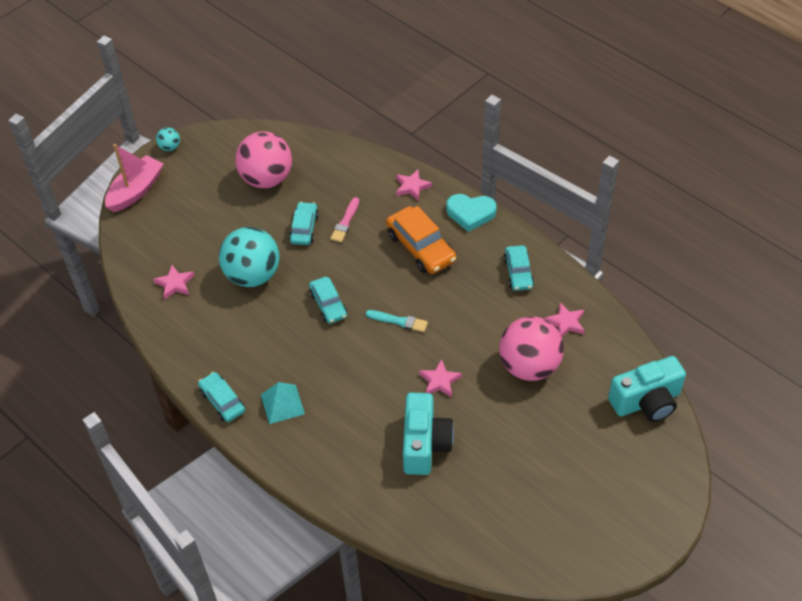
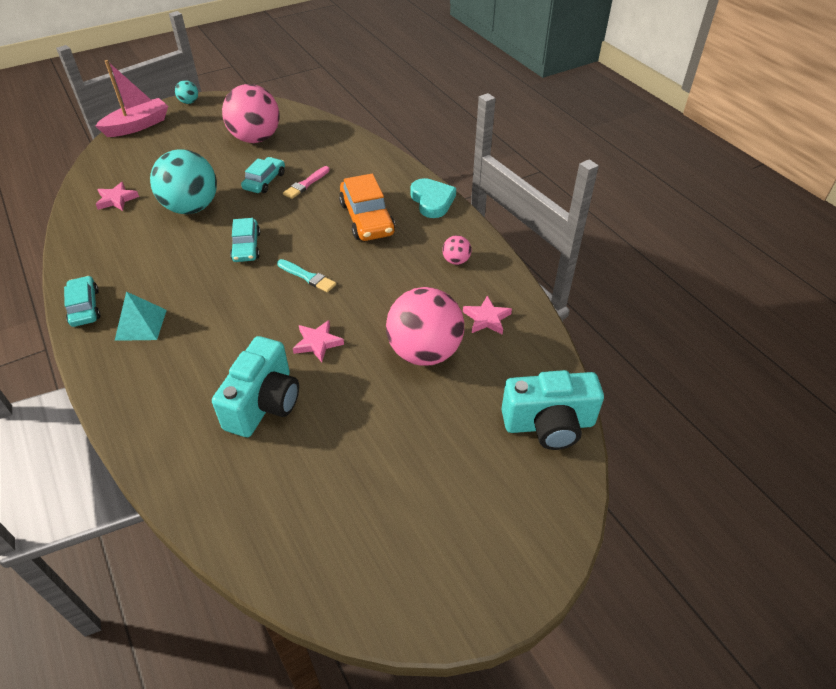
camera: 15 degrees right, 5 degrees down
(412, 187) = (386, 169): pink star -> none
(470, 213) = (432, 201): turquoise heart -> turquoise heart turned 135 degrees counterclockwise
(518, 272) = (456, 261): turquoise car -> pink ball

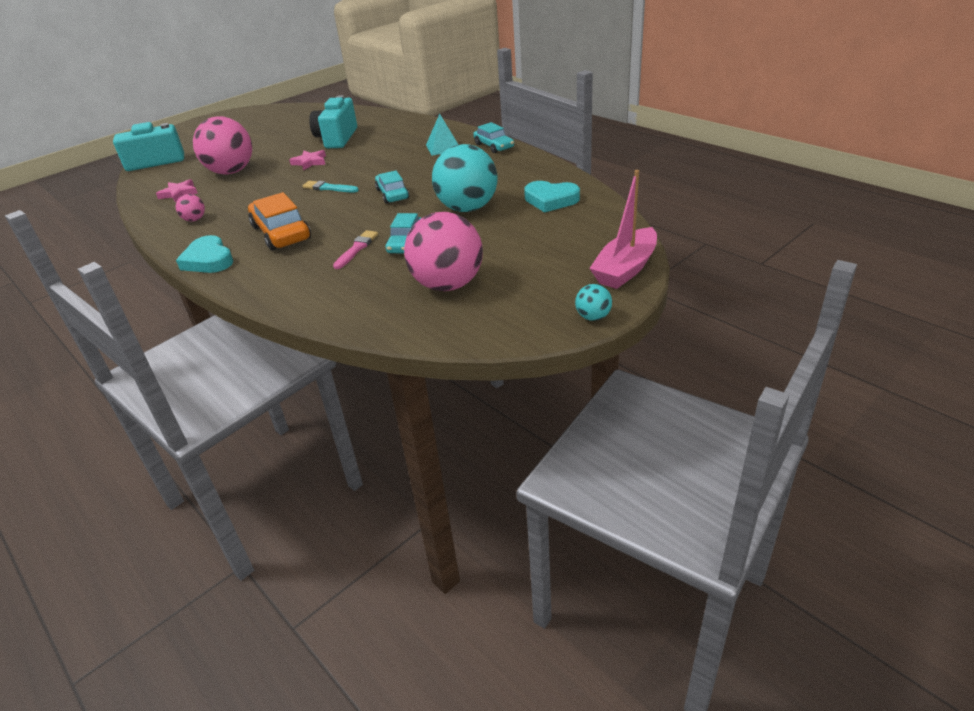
camera: 170 degrees right, 10 degrees down
(117, 199) = (551, 200): pink star -> turquoise heart

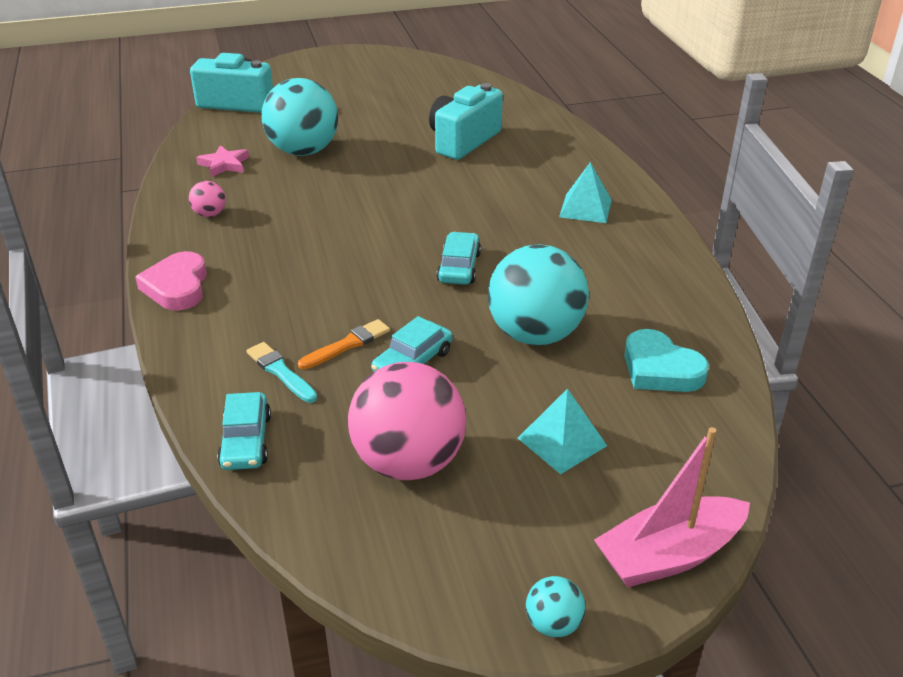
camera: 25 degrees right, 0 degrees up
(208, 260) = (177, 286): turquoise heart -> pink heart
(231, 172) = (303, 151): pink ball -> turquoise ball
(281, 233) = (284, 277): orange car -> none
(310, 162) = (401, 170): pink star -> none
(329, 188) = (391, 224): turquoise brush -> turquoise brush (280, 372)
(356, 249) = (347, 345): pink brush -> orange brush
(494, 146) = (655, 232): turquoise car -> turquoise car (246, 441)
(526, 246) = (562, 441): none -> turquoise pyramid

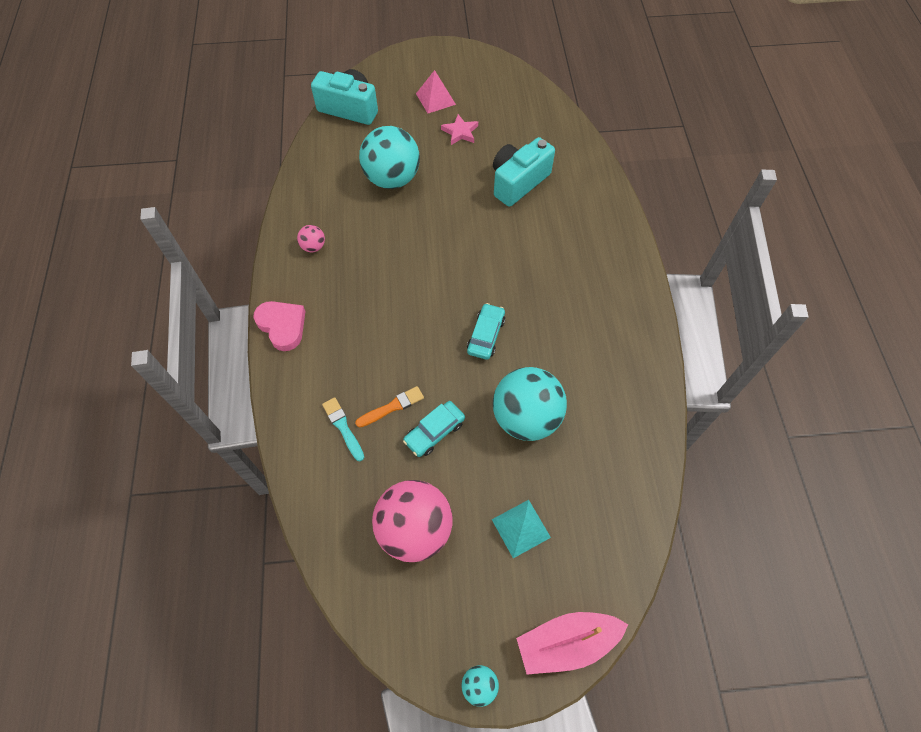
camera: 10 degrees right, 25 degrees up
(177, 286) = (282, 326): pink heart -> pink heart turned 135 degrees clockwise
(224, 164) = (330, 187): pink star -> pink star (460, 132)
(246, 441) = (312, 491): turquoise car -> none
(344, 88) = (435, 99): none -> pink pyramid
(585, 208) = (596, 280): turquoise pyramid -> none
(660, 369) = (607, 468): turquoise heart -> none

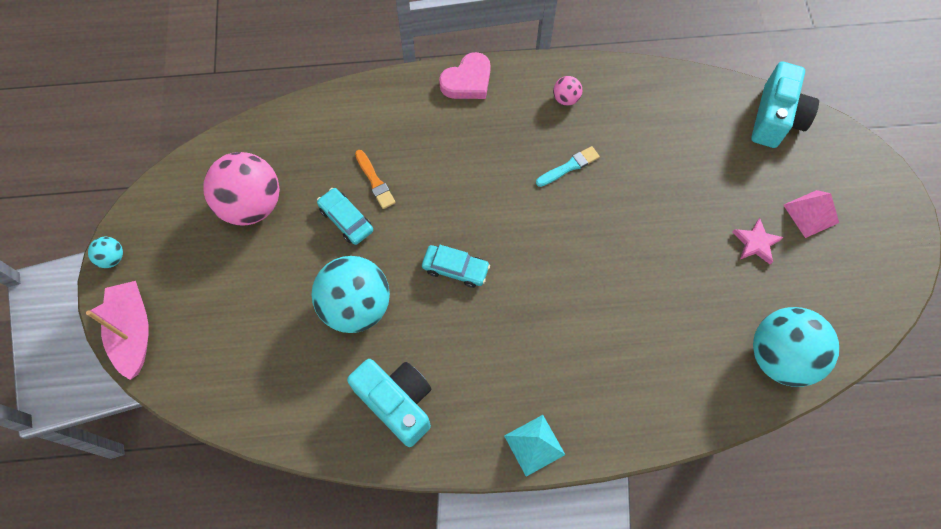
camera: 90 degrees right, 5 degrees up
(343, 427) = (356, 141): turquoise brush -> turquoise brush (569, 167)
(392, 179) = (669, 169): turquoise ball -> turquoise ball (780, 356)
(518, 182) = (679, 311): turquoise camera -> turquoise camera (397, 403)
(521, 528) = (242, 297): turquoise pyramid -> turquoise pyramid (534, 445)

